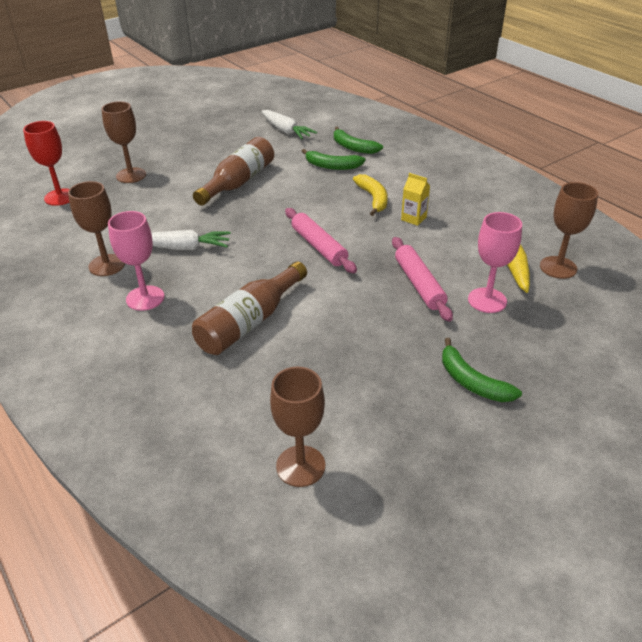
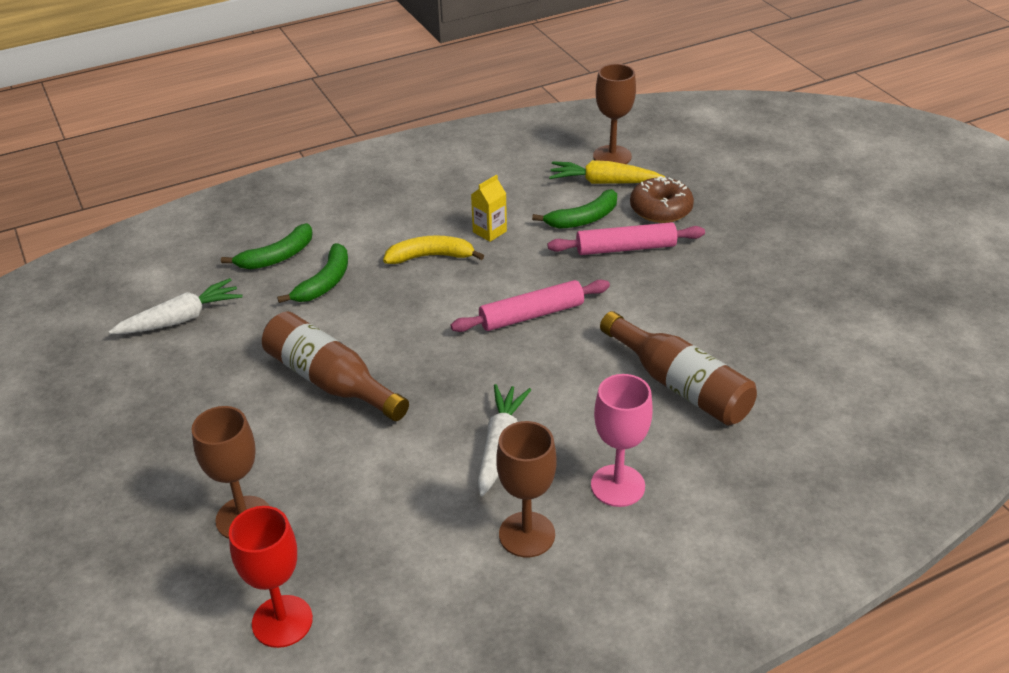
camera: 80 degrees left, 0 degrees up
(300, 466) = (901, 361): brown goblet -> none
(472, 382) = (783, 241): green banana -> green banana (584, 219)
(487, 300) = (660, 209): pink goblet -> brown donut

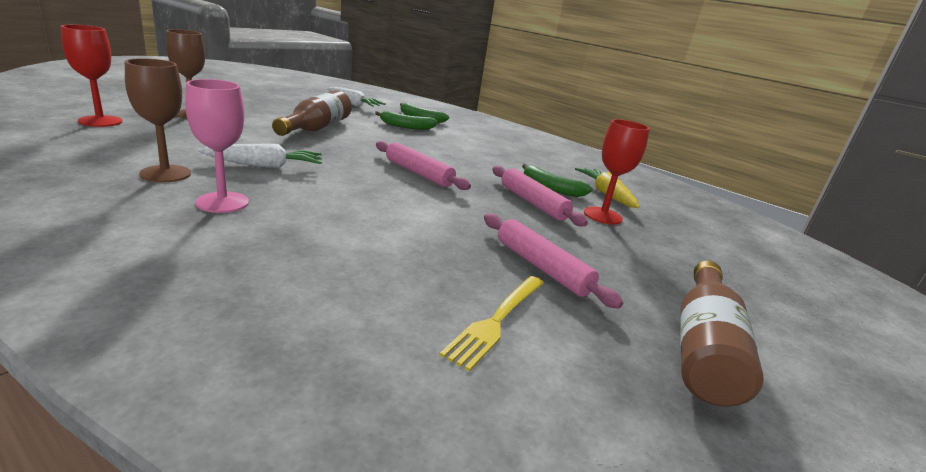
camera: 60 degrees right, 15 degrees down
(430, 256) = (455, 147): yellow banana -> none
(489, 231) = (499, 161): yellow carton -> none
(612, 156) = (644, 197): brown goblet -> none
(660, 209) = (602, 216): brown donut -> red goblet
(680, 385) = (366, 226): brown bottle -> brown bottle (703, 347)
(766, 292) = (541, 267): none -> pink rolling pin
(846, 344) = (496, 321): none -> yellow fork

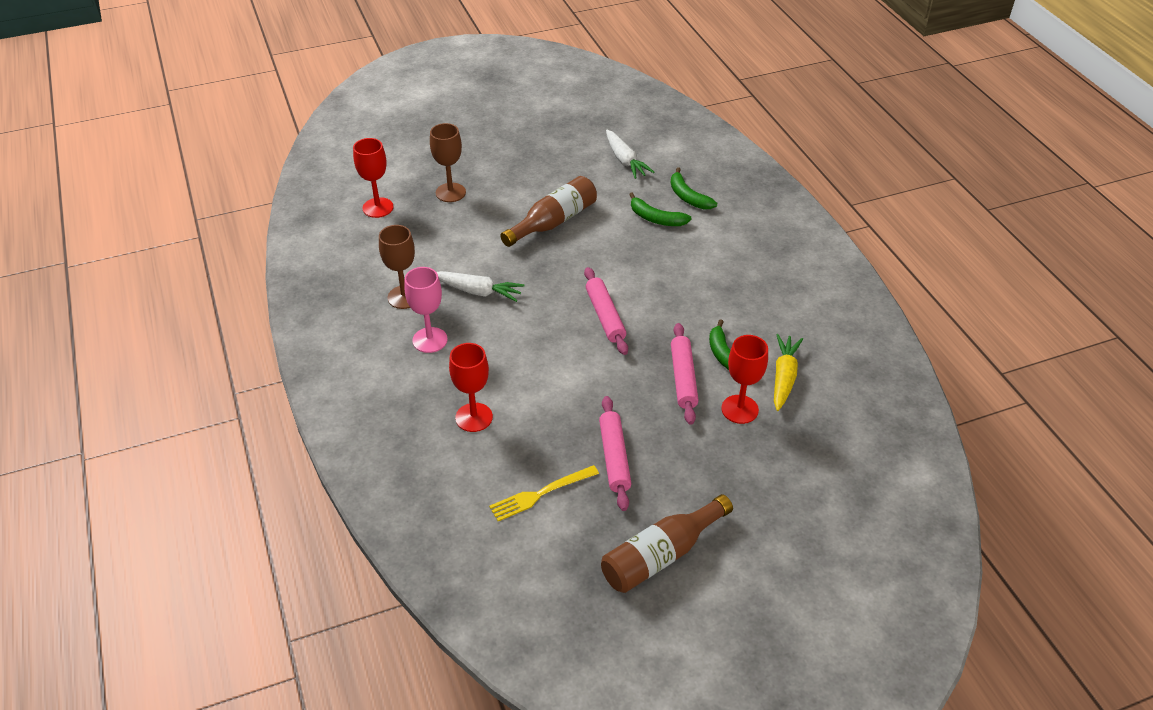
camera: 35 degrees right, 20 degrees up
(335, 260) = (474, 417): none -> red goblet

